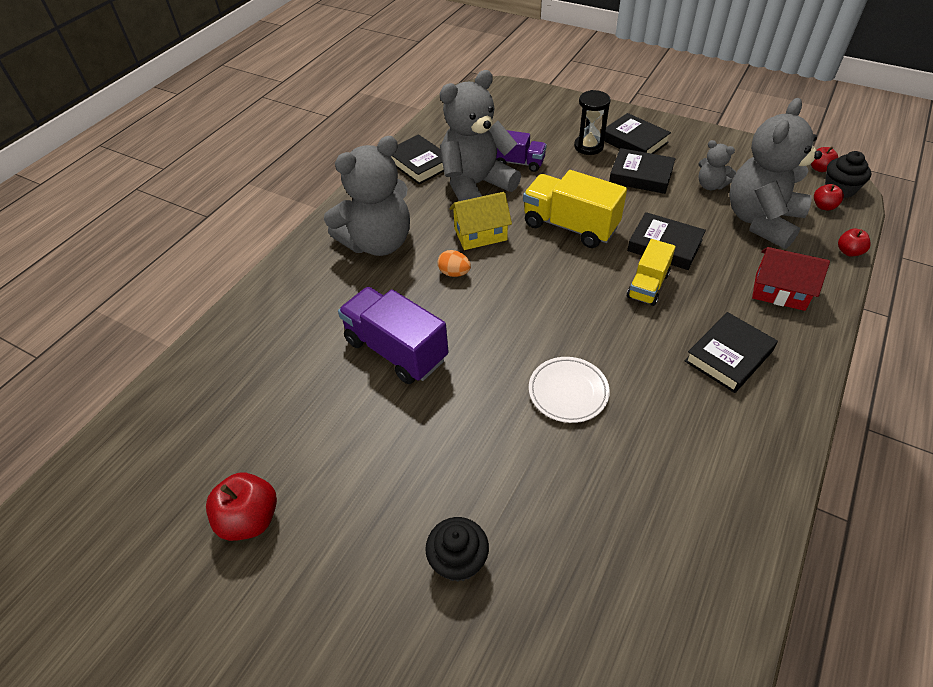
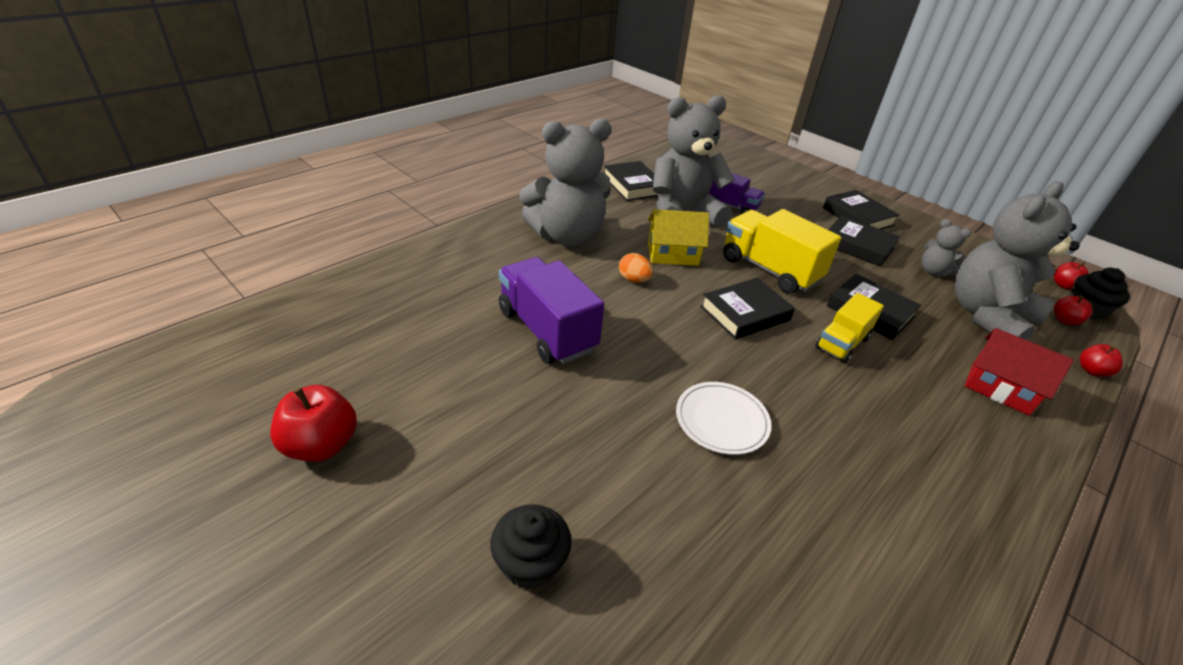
camera: 10 degrees right, 10 degrees down
(588, 146) = (808, 210): black hourglass -> none
(728, 356) = (924, 437): black book -> black book (745, 313)

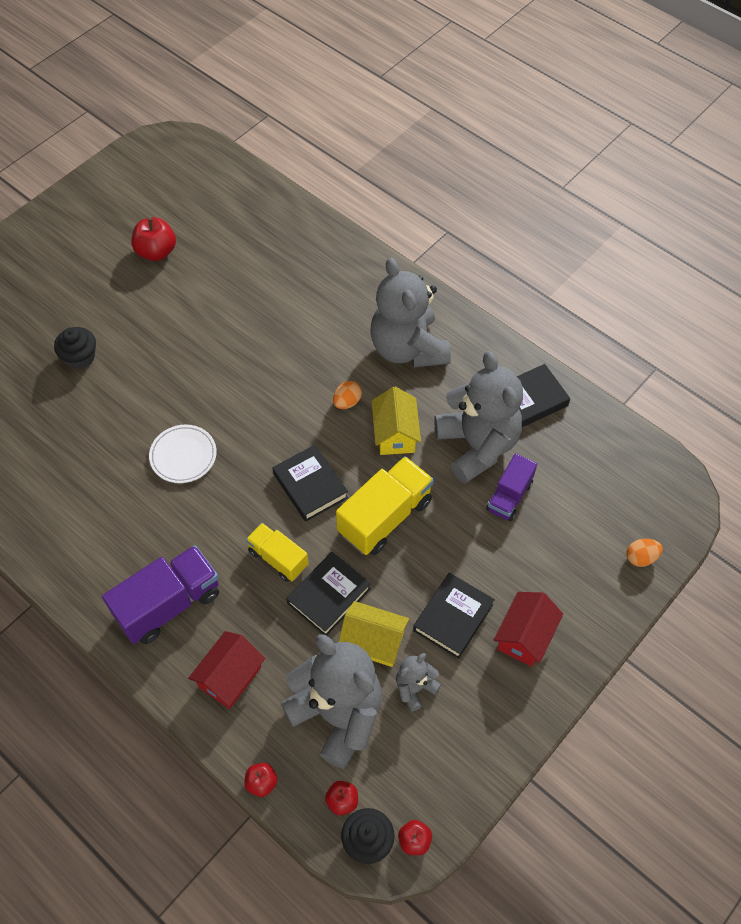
camera: 90 degrees right, 20 degrees up
(547, 330) = (270, 346): purple truck -> purple truck (168, 604)
(771, 166) = (641, 558): none -> orange egg
(857, 216) = (525, 636): black book -> red house
(903, 289) = (373, 641): none -> yellow house

